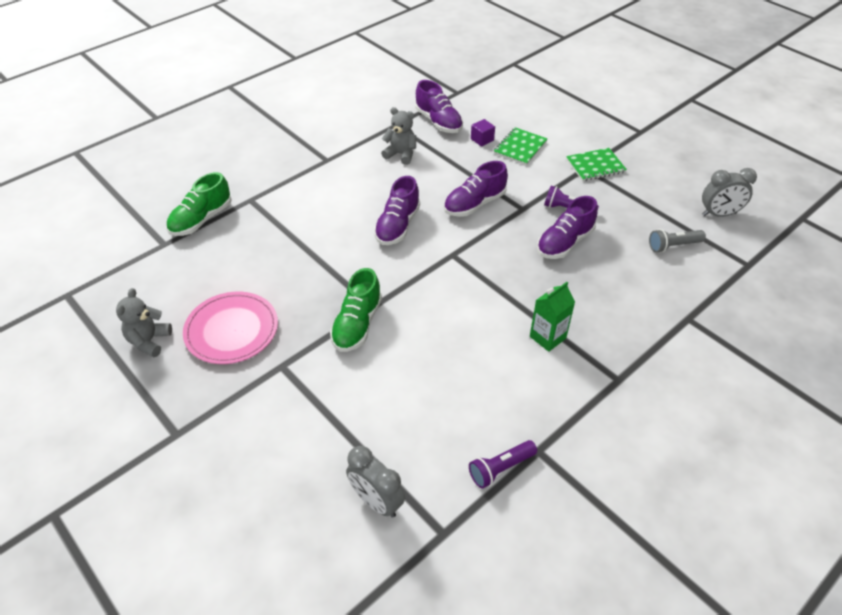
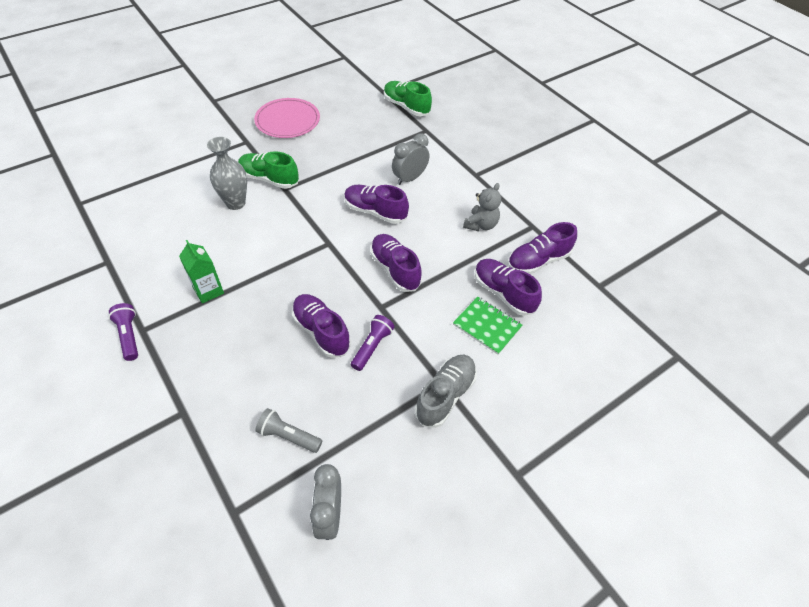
camera: 95 degrees right, 5 degrees up
(149, 341) = (292, 88): grey teddy bear -> none
(376, 501) = (119, 176): grey clock -> grey clock (409, 178)
(407, 347) = (235, 203): none -> grey vase
(482, 140) = (503, 293): purple cube -> purple shoe
(500, 469) = (106, 238): purple flashlight -> purple flashlight (129, 336)
(595, 166) = (445, 395): green notebook -> grey shoe
(673, 246) = (288, 436): grey flashlight -> grey flashlight turned 60 degrees counterclockwise

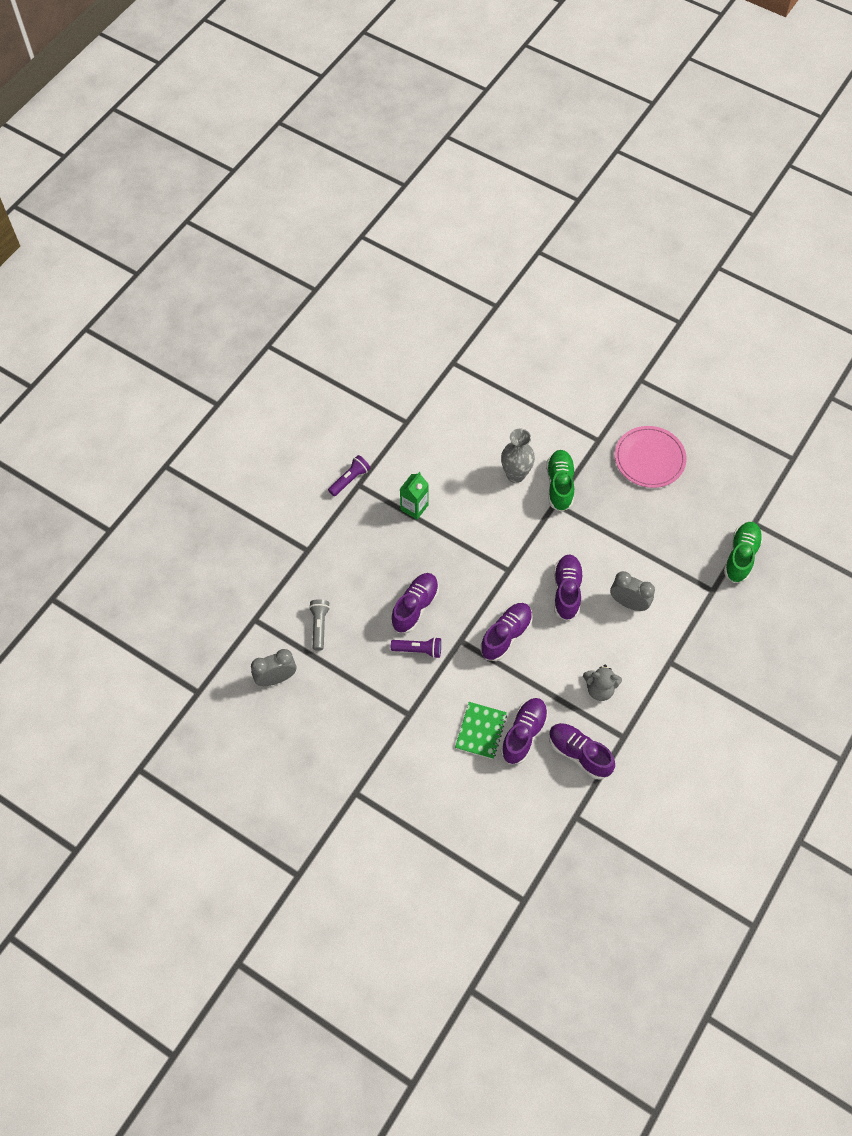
camera: 70 degrees right, 10 degrees up
(445, 395) = (399, 720): grey shoe -> none

